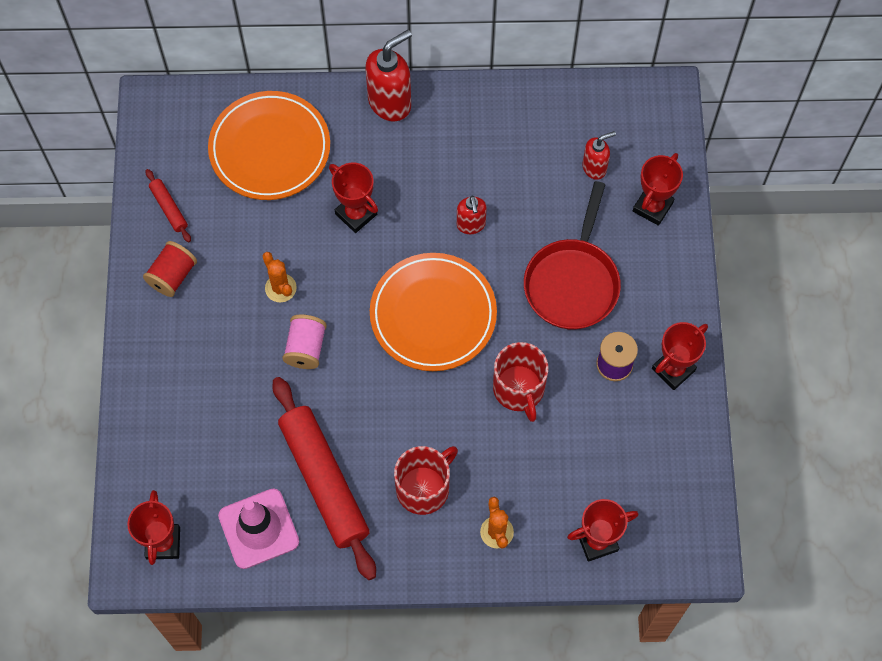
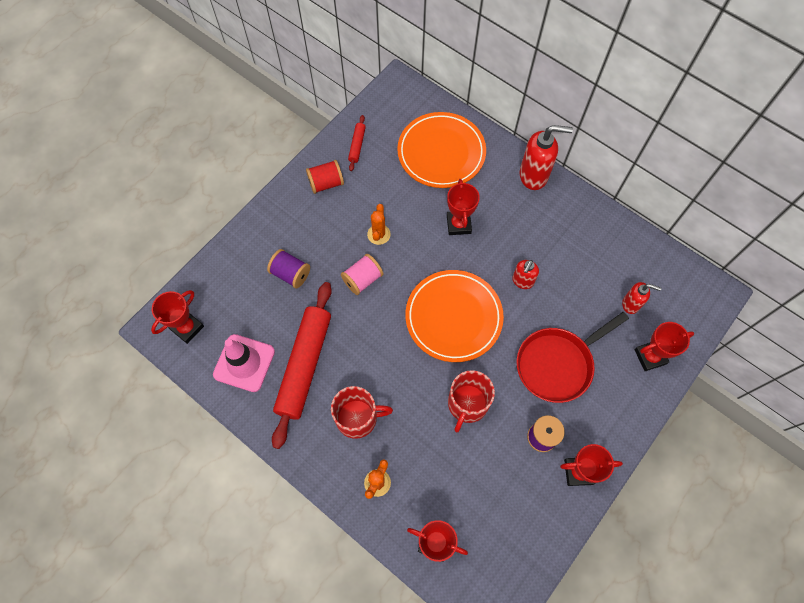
camera: 40 degrees right, 0 degrees up
(223, 401) = (291, 274): none -> purple spool

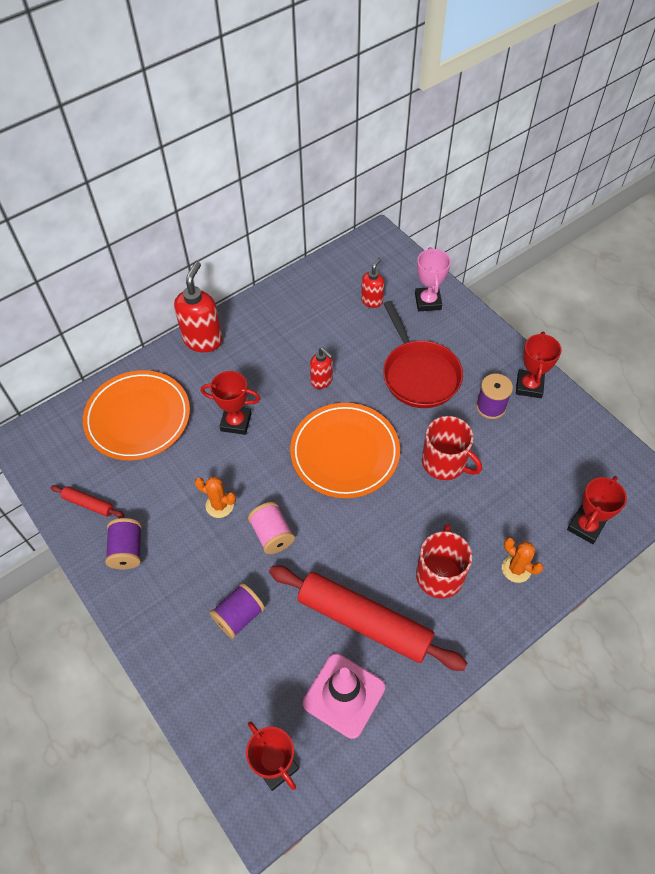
camera: 75 degrees left, 10 degrees down
(326, 183) = (127, 550): red spool -> purple spool
(650, 357) = (428, 301): red trophy -> pink trophy

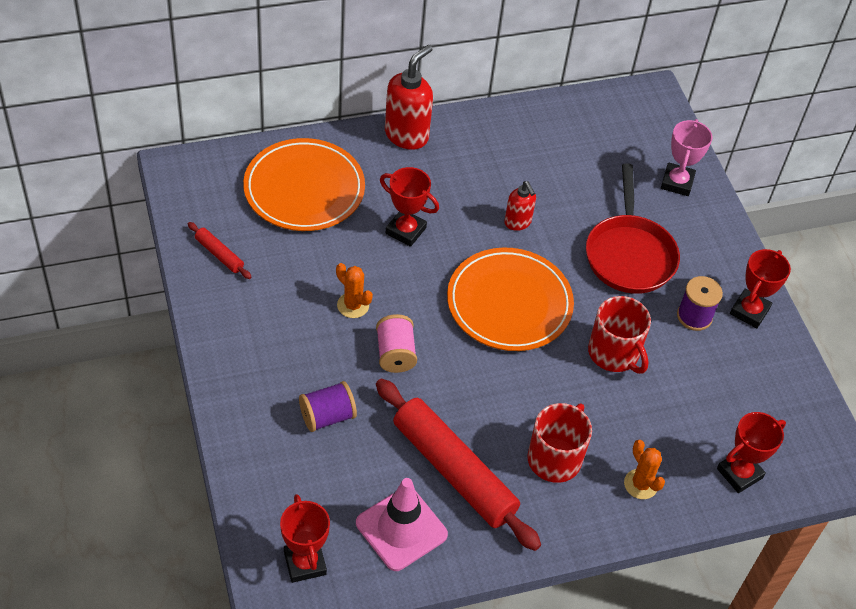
camera: 15 degrees right, 5 degrees down
(127, 550) = (240, 313): purple spool -> none
(372, 301) = (613, 159): red soap dispenser -> none

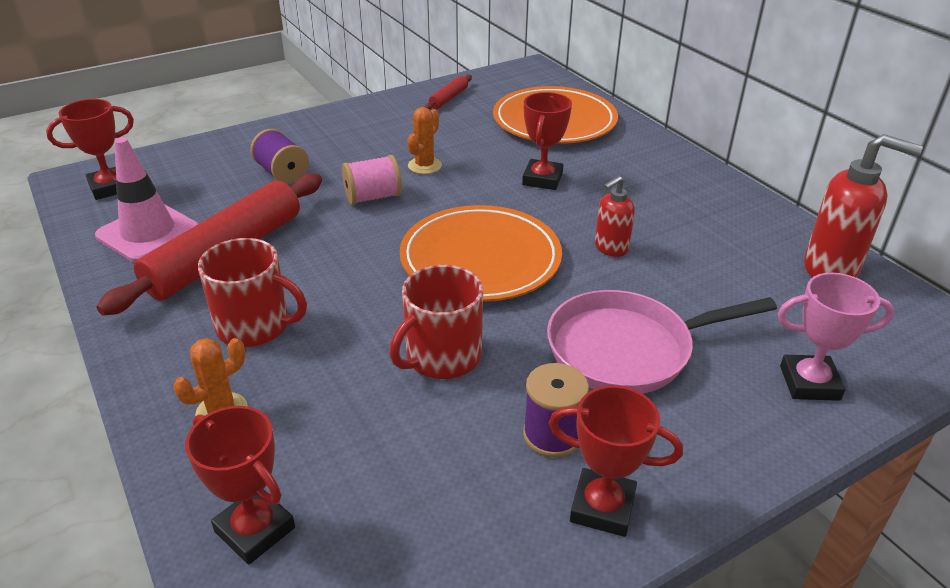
camera: 80 degrees right, 15 degrees down
(407, 135) = (677, 161): red soap dispenser -> red soap dispenser (831, 269)
(629, 254) = (628, 349): red pan -> pink pan

